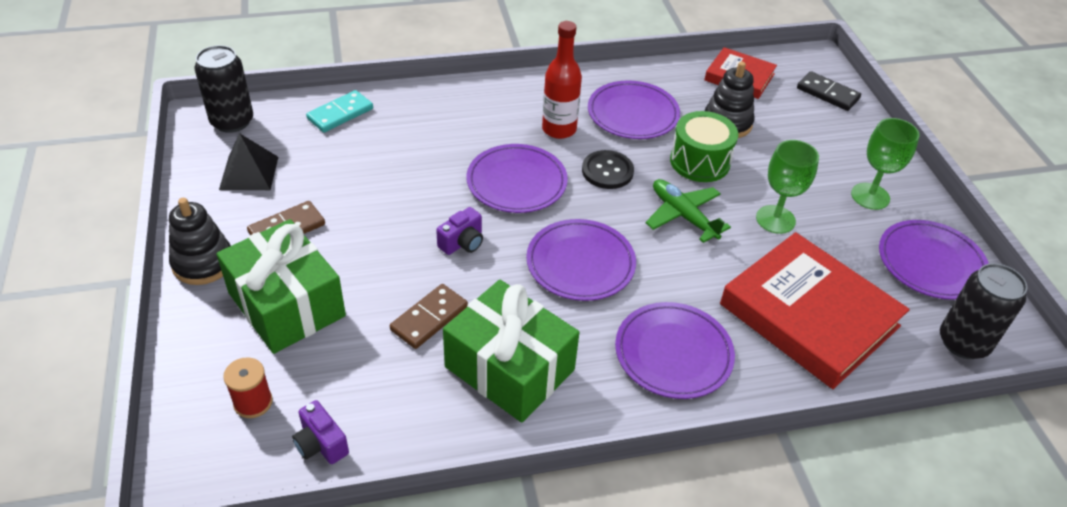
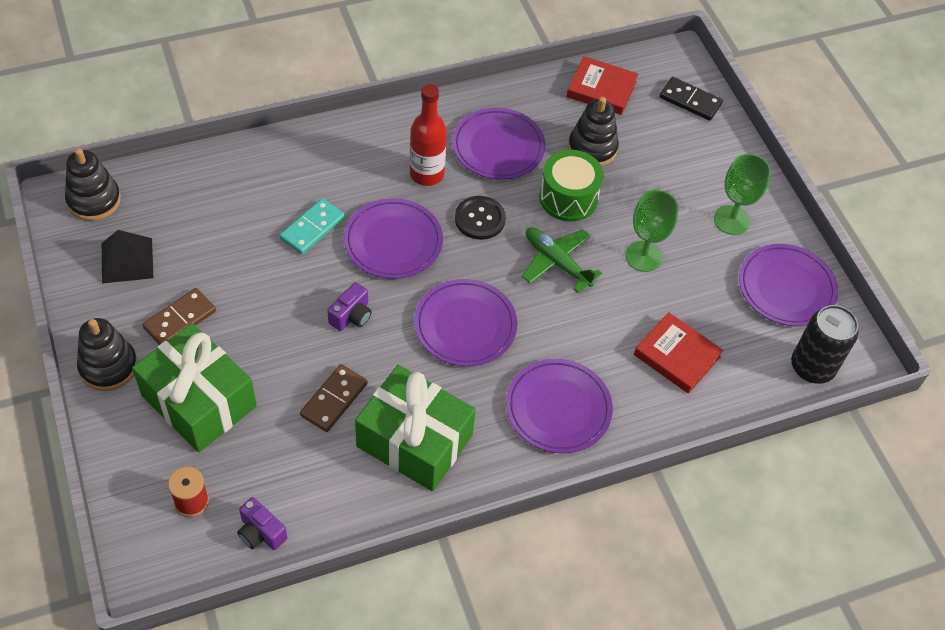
camera: 10 degrees left, 10 degrees up
(232, 121) = (94, 200): black can -> black stacking toy
(340, 114) = (203, 179): turquoise domino -> turquoise domino (312, 228)
(809, 315) = (676, 356): red book -> red book, size x0.54

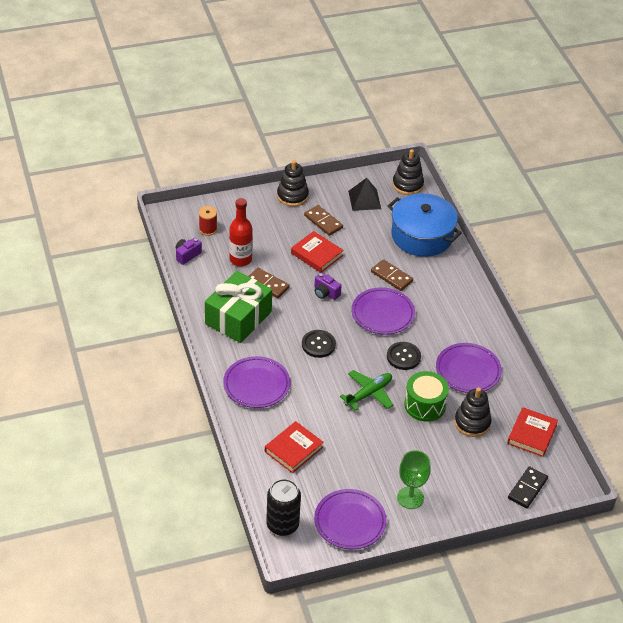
camera: 95 degrees right, 10 degrees down
(199, 401) = (269, 230): green gift -> none
(219, 187) = (422, 236): none -> blue pot
(261, 329) = (316, 254): none -> red book
(312, 228) = (391, 276): turquoise domino -> brown domino
(427, 174) = (440, 332): red bottle -> red bottle (240, 259)
(465, 325) = (318, 344): purple plate -> black button
(643, 256) = (375, 441): green goblet -> none

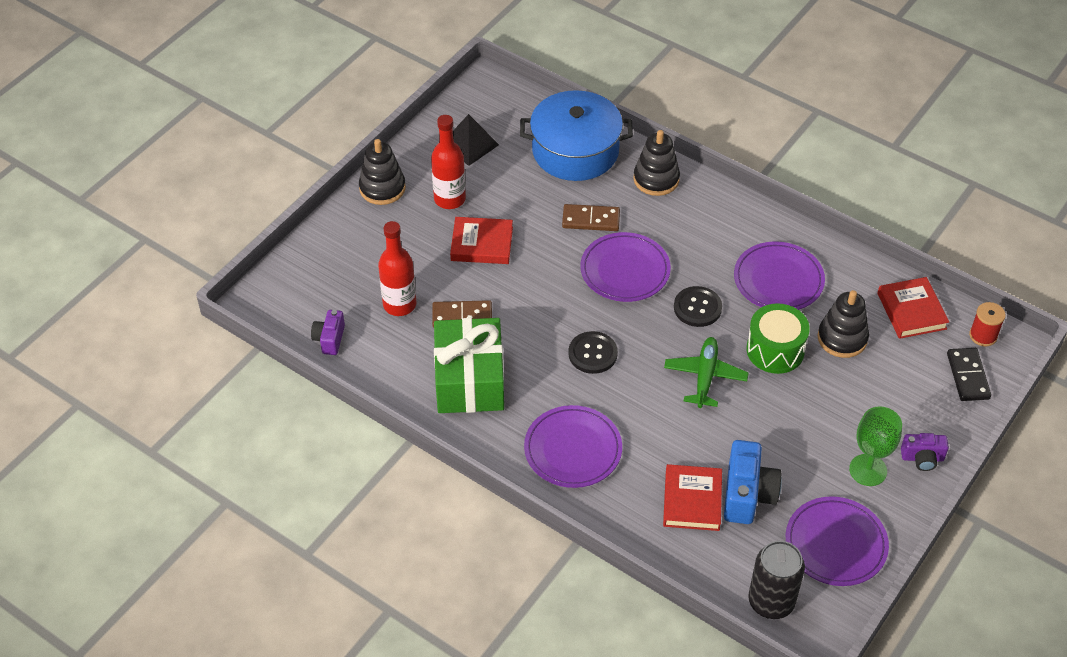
camera: 35 degrees left, 5 degrees up
(208, 229) = (322, 290): red spool -> red spool (983, 335)
(323, 222) = (449, 199): brown domino -> red bottle
(325, 293) = (538, 285): purple camera -> purple camera (922, 458)
(327, 466) = (747, 494): none -> blue camera
(407, 185) = (500, 98): black stacking toy -> black stacking toy (656, 179)

